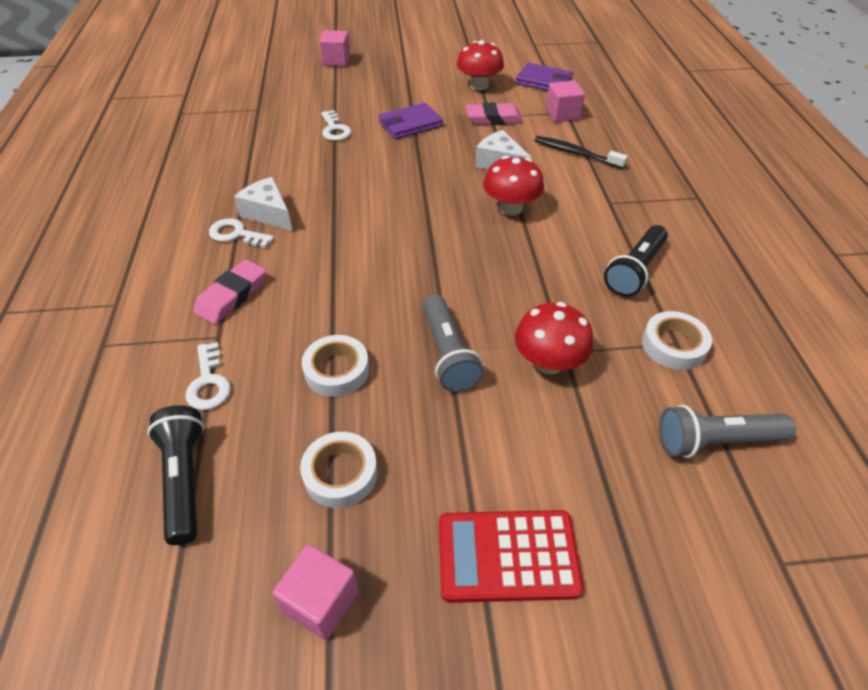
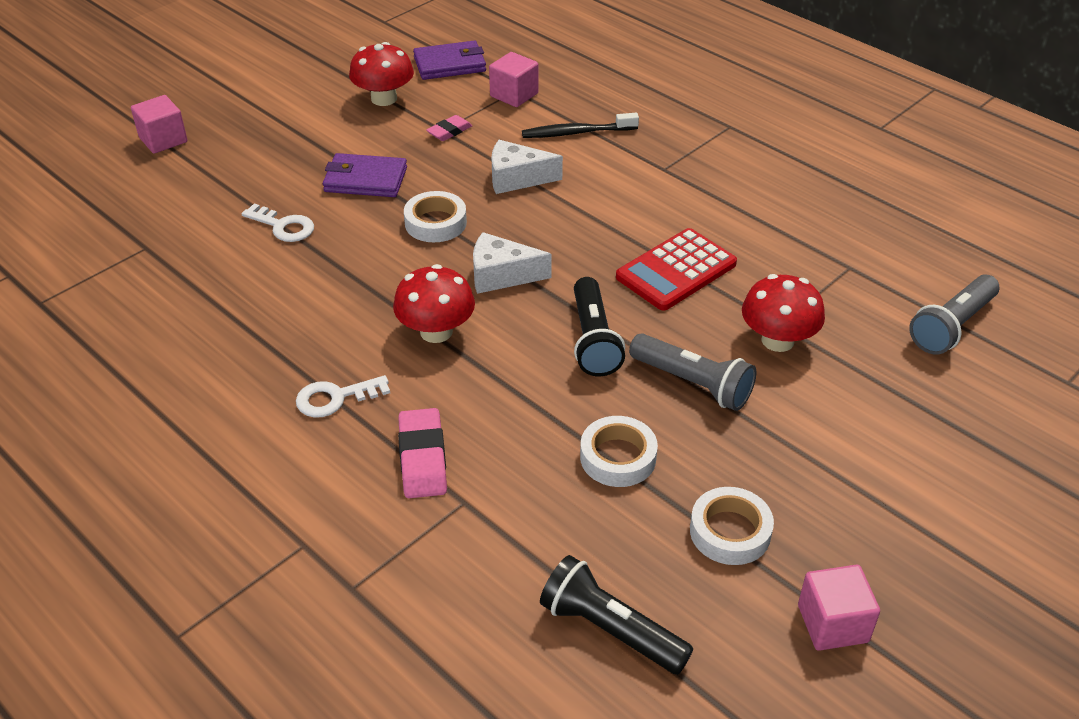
camera: 40 degrees left, 5 degrees down
(209, 383) = (516, 545): white key -> none
(268, 213) = (340, 357): white cheese -> white cheese (501, 275)
(410, 124) = (365, 179): purple wallet -> purple wallet turned 75 degrees clockwise
(494, 119) = (449, 131): pink eraser -> pink eraser, size x0.62
(507, 556) = (914, 498): red calculator -> red calculator (676, 270)
(510, 208) = (582, 219): red mushroom -> red mushroom (436, 331)
(634, 271) = (754, 223): black flashlight -> black flashlight (593, 340)
(673, 345) = (850, 270): white tape -> white tape (435, 223)

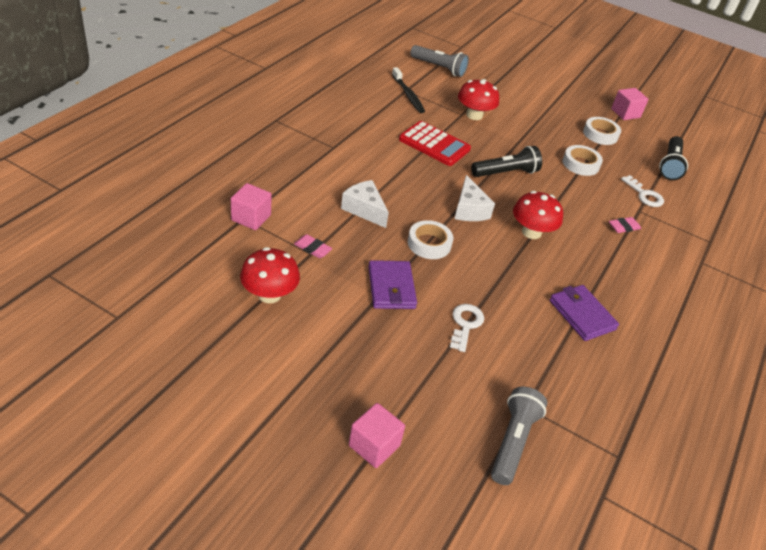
camera: 110 degrees left, 0 degrees up
(335, 398) = (606, 267): white key -> white key (644, 195)
(422, 458) = (623, 227): pink eraser -> pink eraser, size x0.62
(450, 64) = (204, 259): purple wallet -> purple wallet (582, 315)
(516, 178) = (364, 209): white cheese -> white cheese turned 150 degrees clockwise
(577, 132) = (299, 184): black toothbrush -> black toothbrush (408, 95)
(693, 384) = (519, 141): grey flashlight -> grey flashlight (513, 441)

